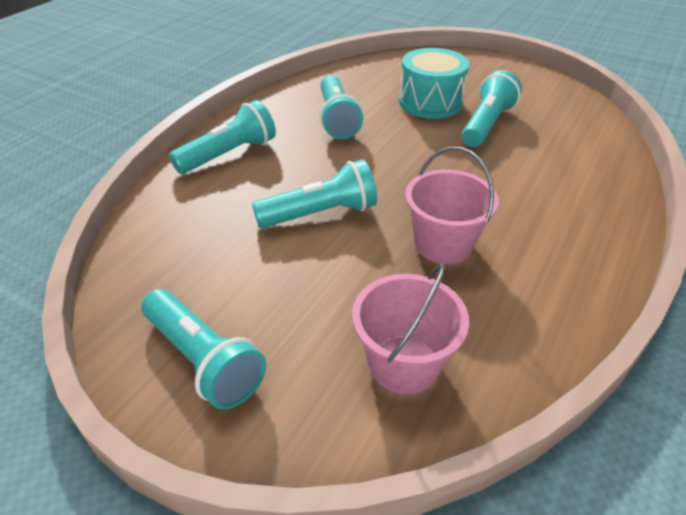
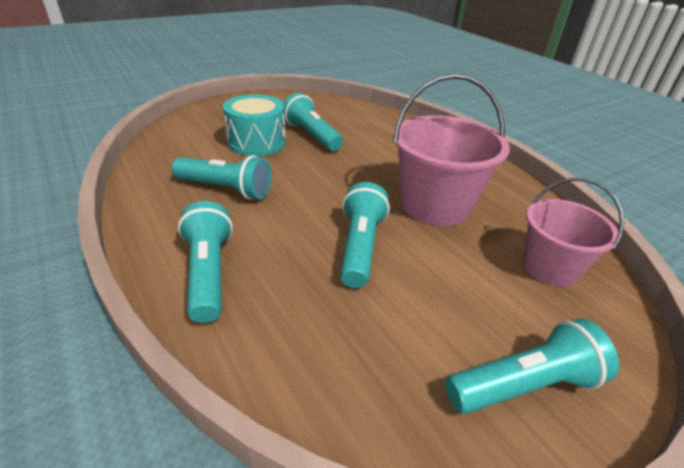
camera: 65 degrees left, 5 degrees down
(443, 244) = (435, 205): pink bucket -> pink bucket, size x1.53

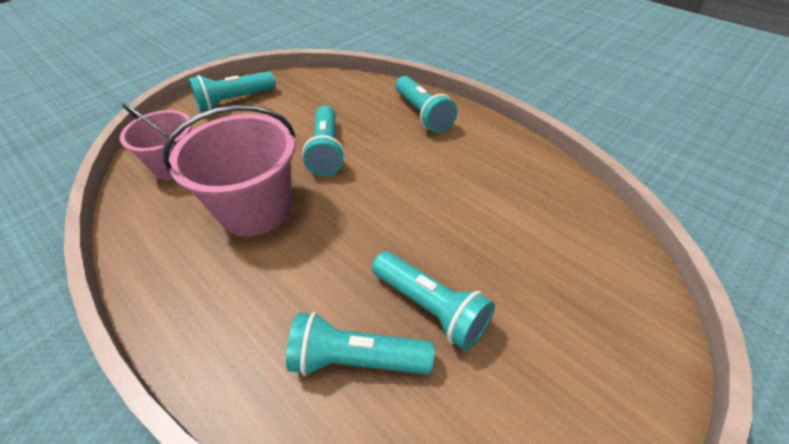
camera: 170 degrees right, 10 degrees up
(226, 189) = (468, 179): turquoise flashlight -> turquoise flashlight (356, 359)
(256, 142) = (496, 265): turquoise drum -> none

